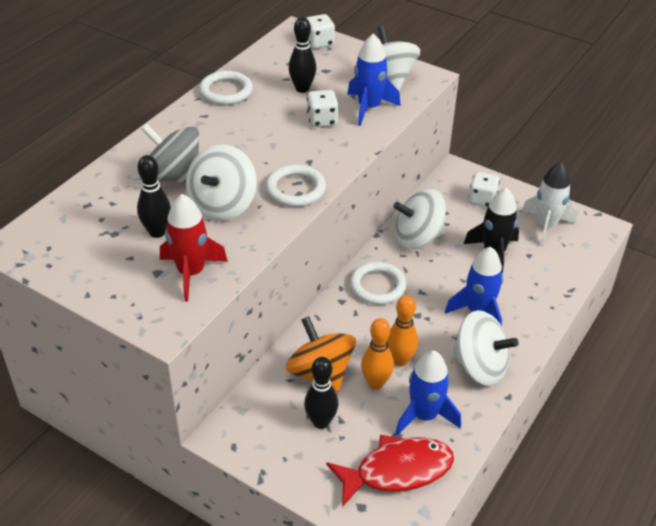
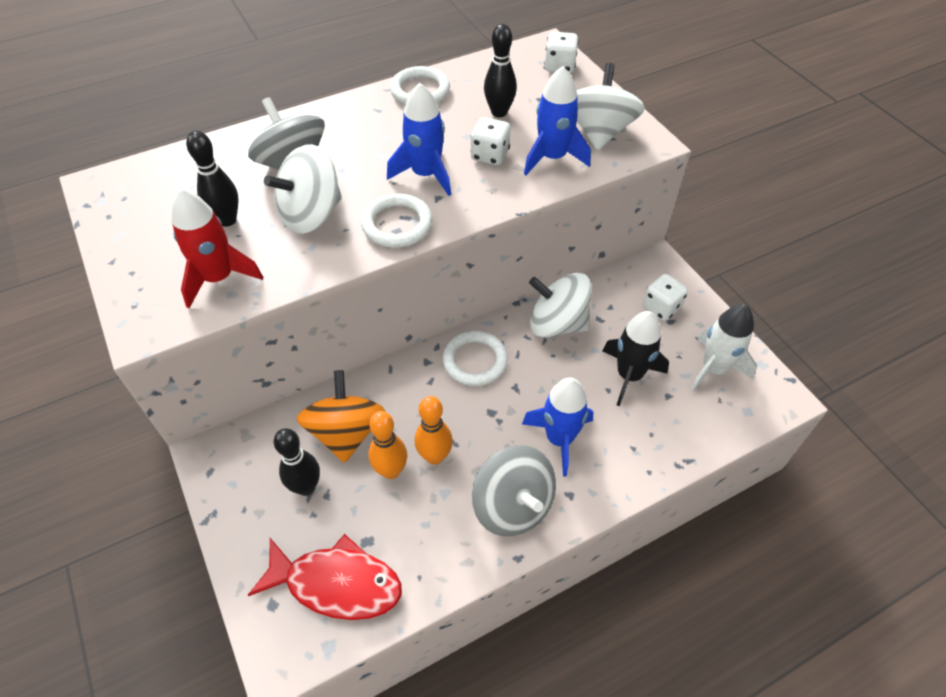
camera: 30 degrees right, 10 degrees up
(424, 415) = (411, 533): blue rocket -> blue rocket (425, 174)
(479, 367) = (512, 505): white spinning top -> grey spinning top

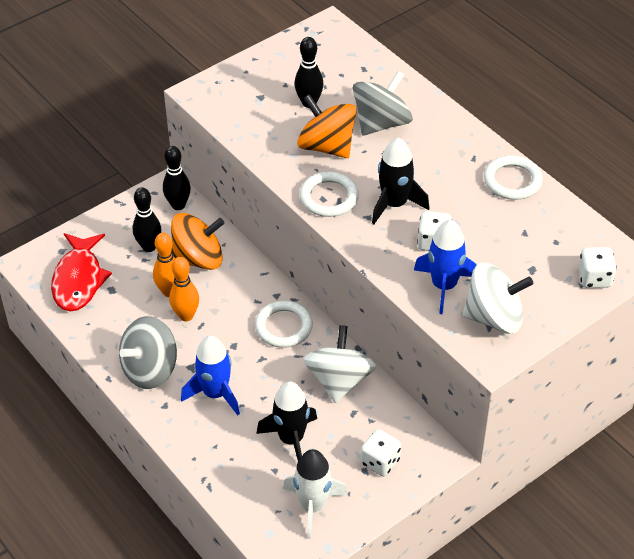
camera: 80 degrees right, 5 degrees down
(218, 278) = (250, 114): red rocket -> none
(311, 215) = (327, 146): white spinning top -> orange spinning top
(425, 174) = (394, 204): blue rocket -> black rocket
(499, 112) = (499, 241): black bowling pin -> black bowling pin (178, 205)

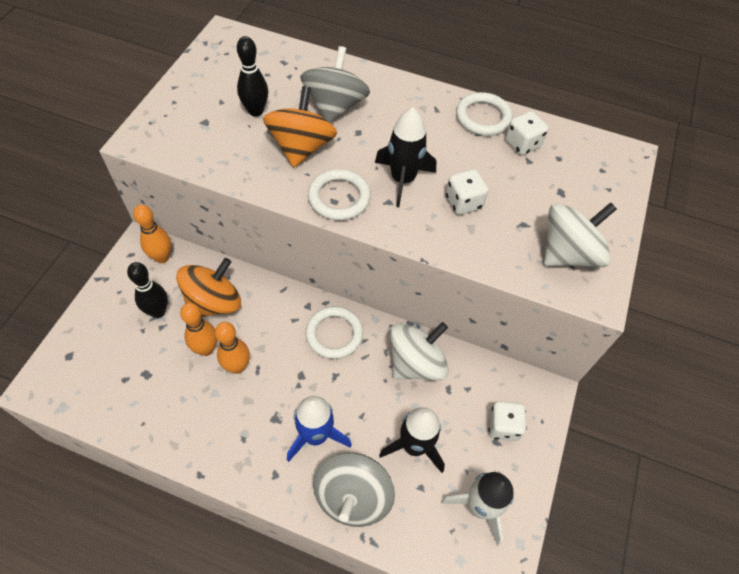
camera: 35 degrees left, 10 degrees up
(79, 280) = (105, 379): red fish -> none
(150, 370) = (237, 443): grey spinning top -> grey spinning top (352, 497)
(178, 205) = (162, 257): black bowling pin -> orange bowling pin
(327, 146) = (301, 147): orange spinning top -> orange spinning top turned 90 degrees clockwise
(339, 380) = (416, 363): white spinning top -> white spinning top turned 75 degrees clockwise
(444, 286) = (504, 242): blue rocket -> none
(594, 278) = (614, 178): white dice -> white dice (522, 144)

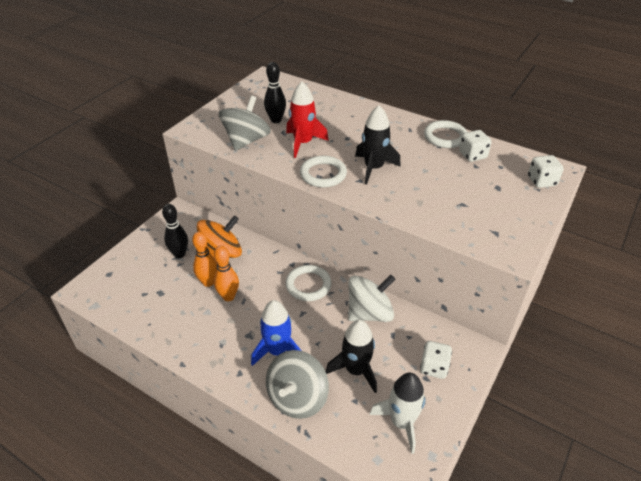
camera: 15 degrees right, 15 degrees down
(162, 257) = (191, 221): orange bowling pin -> none
(301, 147) = (303, 143): orange spinning top -> red rocket
(335, 106) = (334, 122): grey spinning top -> grey spinning top (246, 141)
(463, 202) = (417, 186): white dice -> white dice (541, 181)
(568, 253) = (495, 225): white spinning top -> none

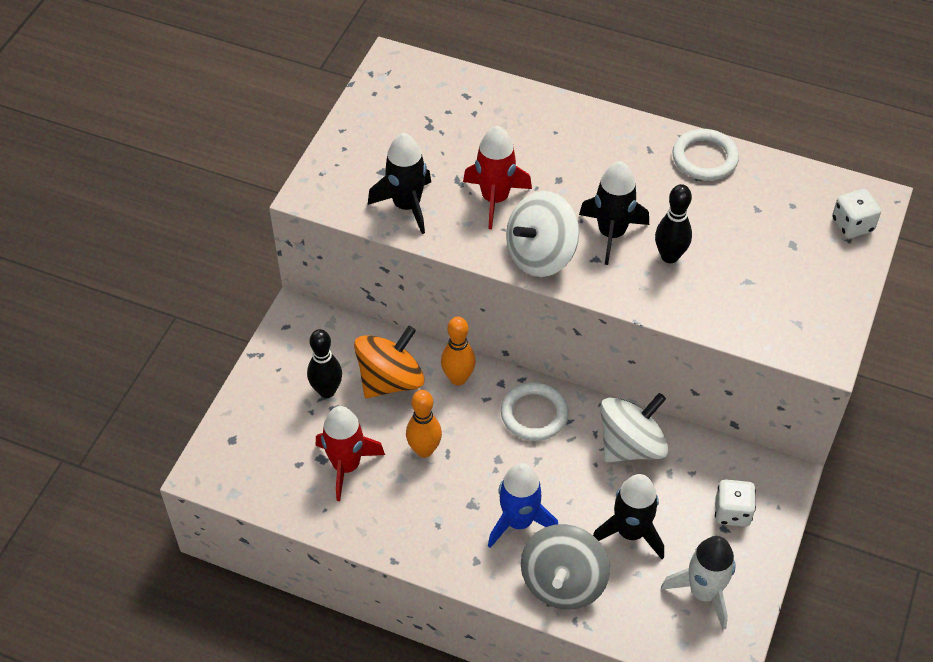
camera: 10 degrees left, 10 degrees up
(174, 299) = (346, 466): none -> red rocket
(208, 282) = (387, 431): orange bowling pin -> orange bowling pin (458, 378)
(246, 141) = (407, 206): grey spinning top -> black rocket
(276, 120) = (439, 157): black bowling pin -> black bowling pin (669, 256)
(323, 174) = (540, 255): white ring -> white spinning top
(472, 155) = (750, 189): white dice -> none

